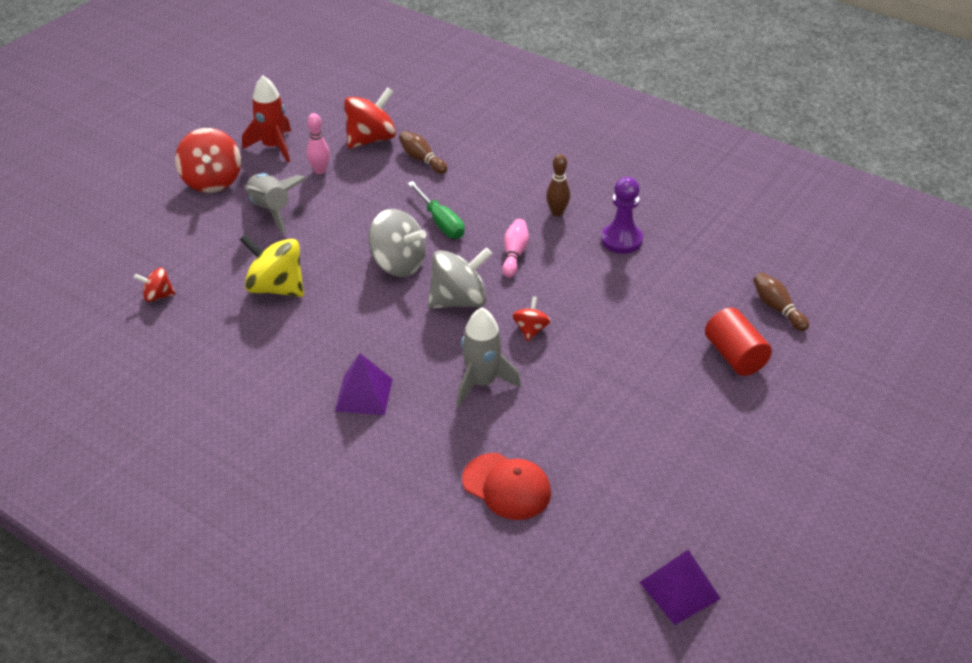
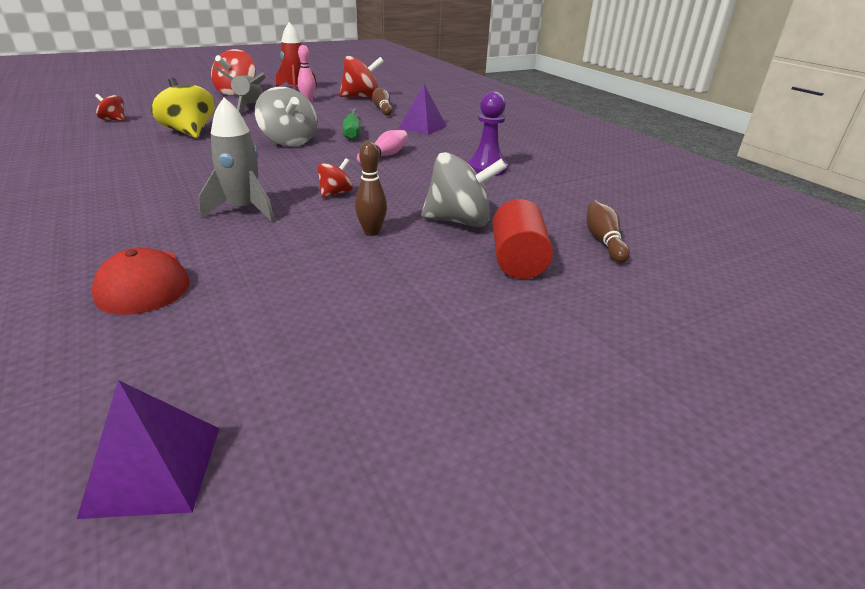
camera: 25 degrees right, 10 degrees down
(364, 394) = (142, 190): purple pyramid -> purple pyramid (422, 127)
(459, 300) = (303, 166): grey spinning top -> grey spinning top (459, 221)
(557, 212) = (449, 146): brown bowling pin -> brown bowling pin (371, 232)

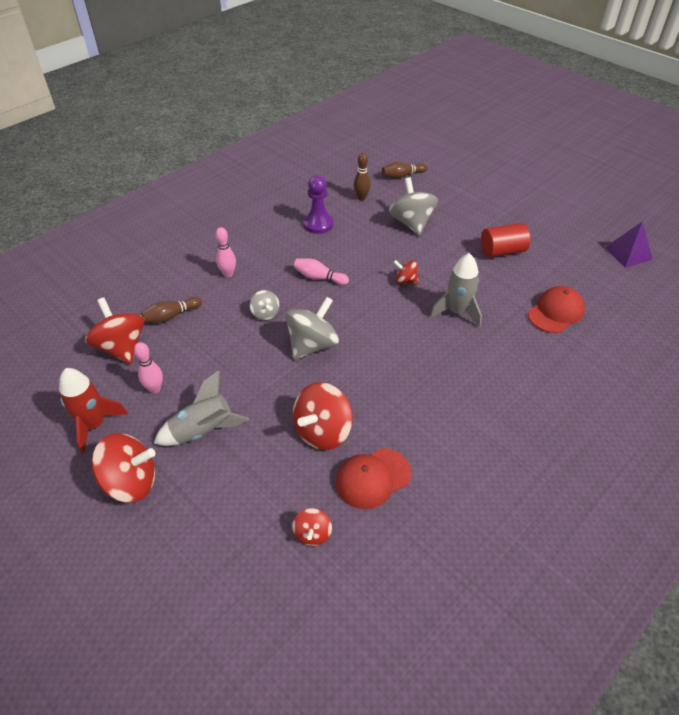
camera: 105 degrees left, 15 degrees up
(118, 139) = (372, 478): none -> red cap
(189, 132) = (323, 431): yellow spinning top -> red spinning top
(352, 132) = (265, 313): green screwdriver -> grey spinning top
(371, 232) = (447, 251): brown bowling pin -> brown bowling pin (361, 198)
(422, 127) = (228, 274): purple pyramid -> pink bowling pin
(517, 260) = (442, 199): red cylinder -> red cylinder (502, 251)

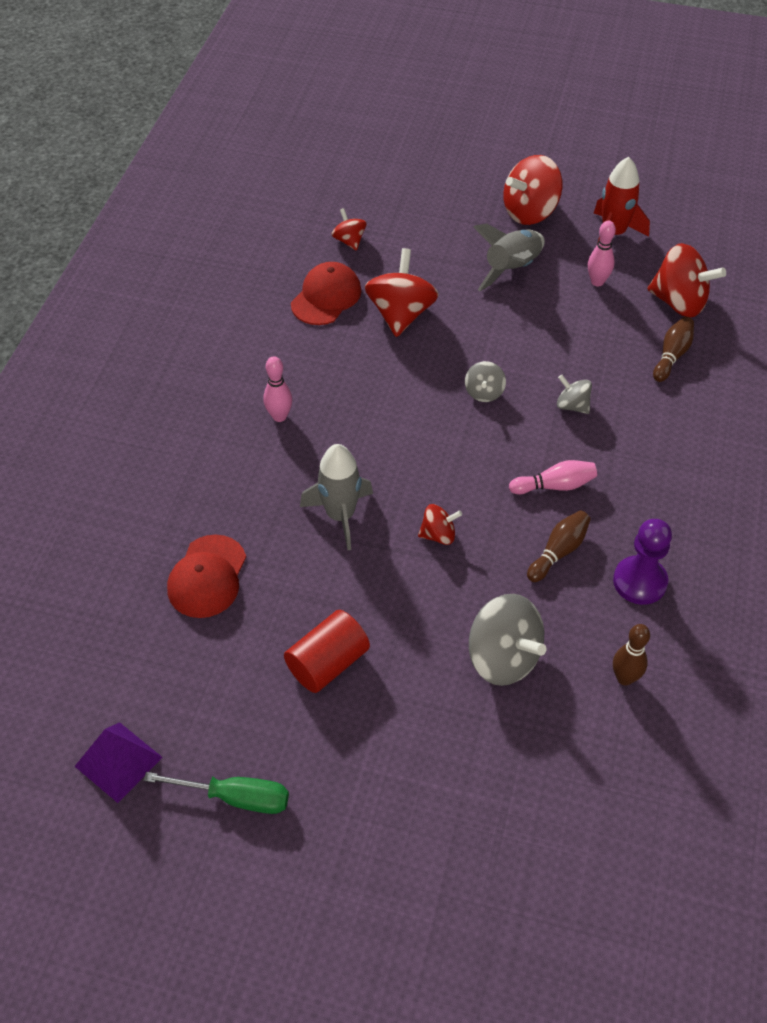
camera: 150 degrees right, 5 degrees up
(228, 274) = (672, 437): pink bowling pin -> pink bowling pin (279, 416)
(312, 345) = (484, 392): grey spinning top -> grey spinning top, size x0.53
(402, 176) = (601, 781): brown bowling pin -> brown bowling pin (558, 551)
(571, 223) = (235, 797): none -> green screwdriver

